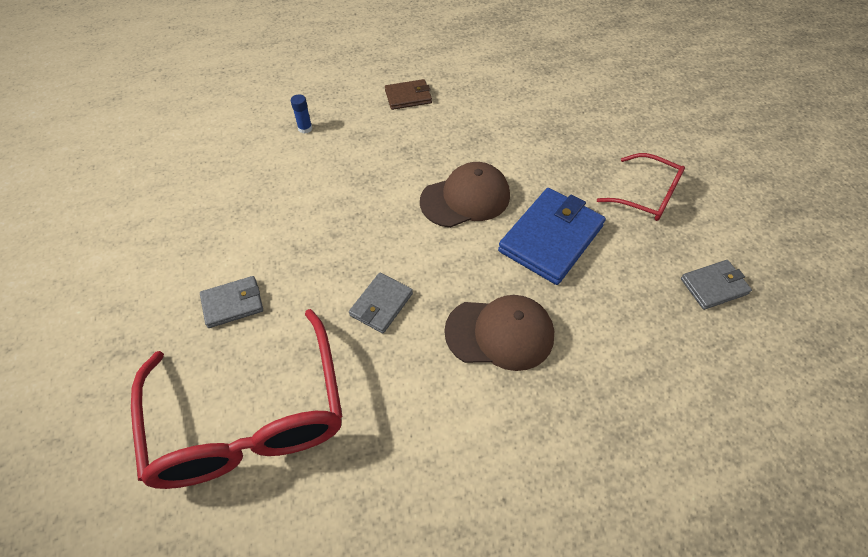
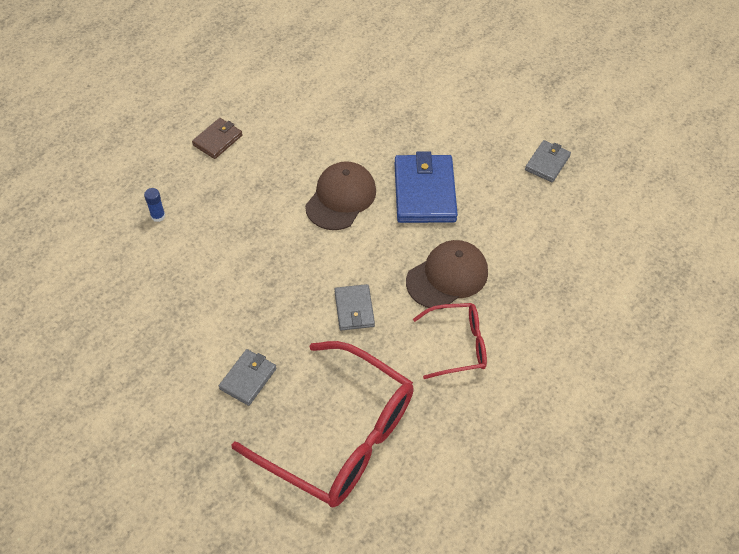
camera: 40 degrees left, 0 degrees up
(647, 196) = (461, 122): red glasses -> red glasses (458, 345)

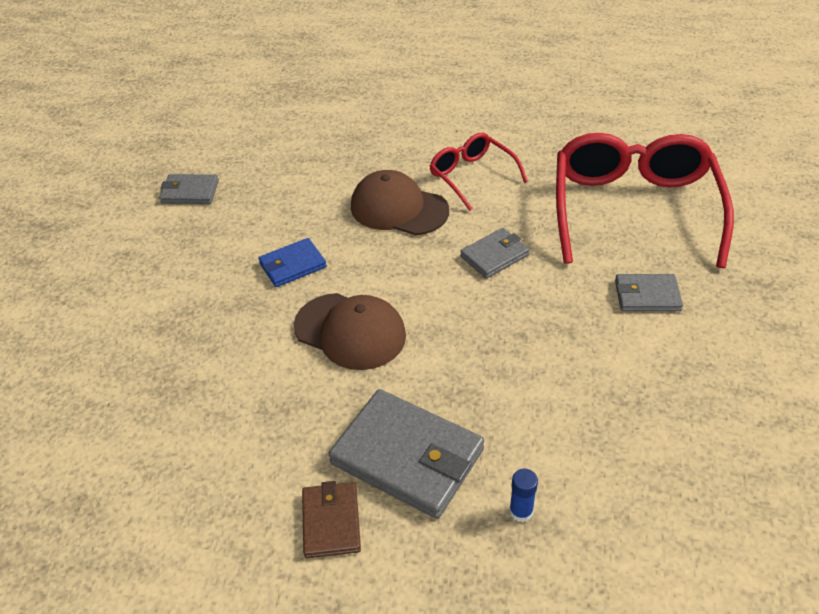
camera: 115 degrees left, 10 degrees down
(217, 140) = (331, 522): brown wallet -> brown wallet turned 75 degrees clockwise
(229, 185) = (407, 456): none -> grey wallet
(341, 198) = (350, 331): brown cap -> brown cap turned 150 degrees counterclockwise
(424, 192) = (293, 265): blue wallet -> blue wallet, size x0.55

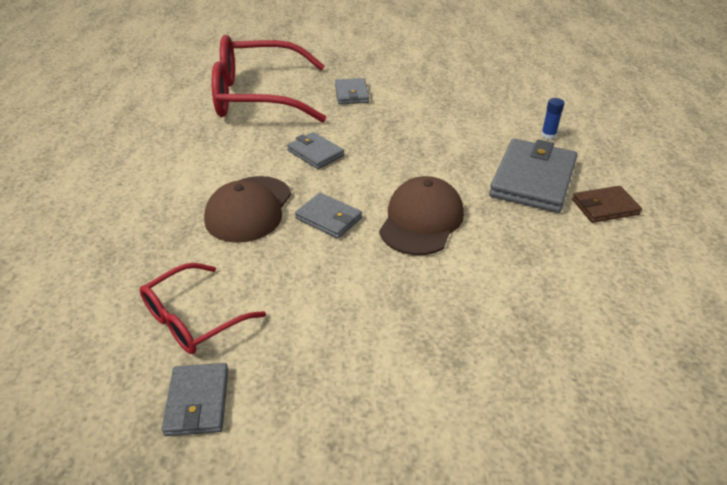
camera: 100 degrees left, 5 degrees down
(293, 265) = (340, 271): blue wallet -> none
(371, 261) = (328, 218): none -> grey wallet
(471, 176) = (202, 169): red glasses -> red glasses (193, 319)

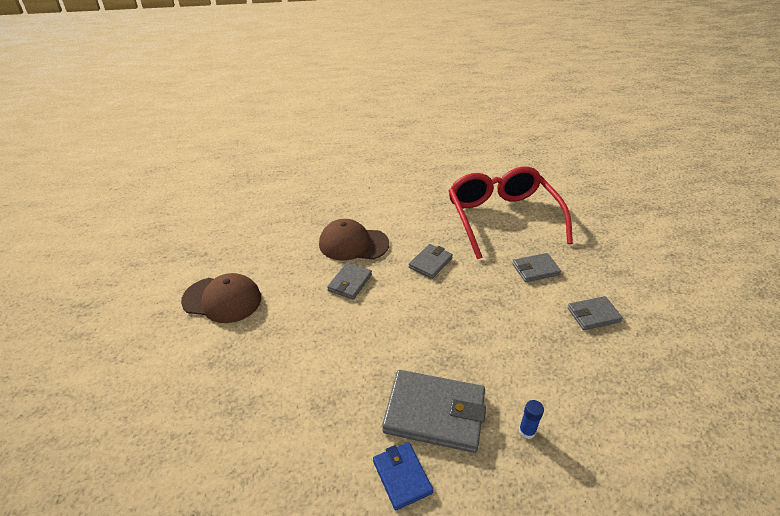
camera: 80 degrees right, 0 degrees up
(193, 319) = (252, 244): red glasses -> none
(197, 401) = (196, 259): grey wallet -> grey wallet (593, 315)
(421, 220) = (356, 334): brown cap -> brown cap (222, 299)
(605, 207) = (402, 477): brown wallet -> blue wallet

